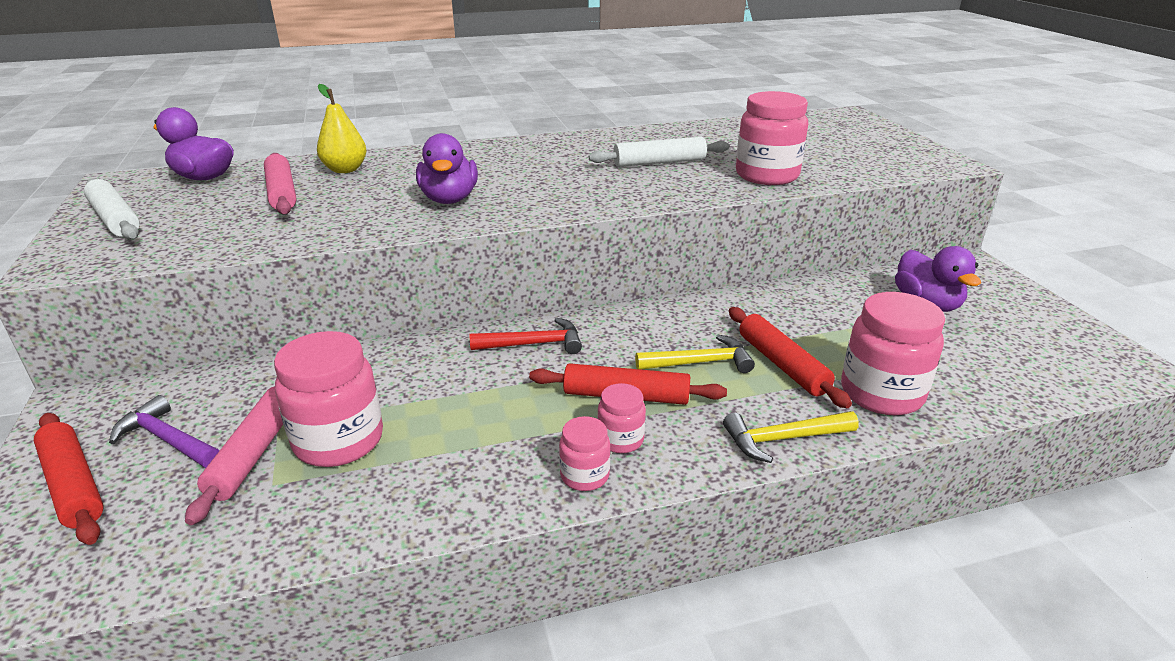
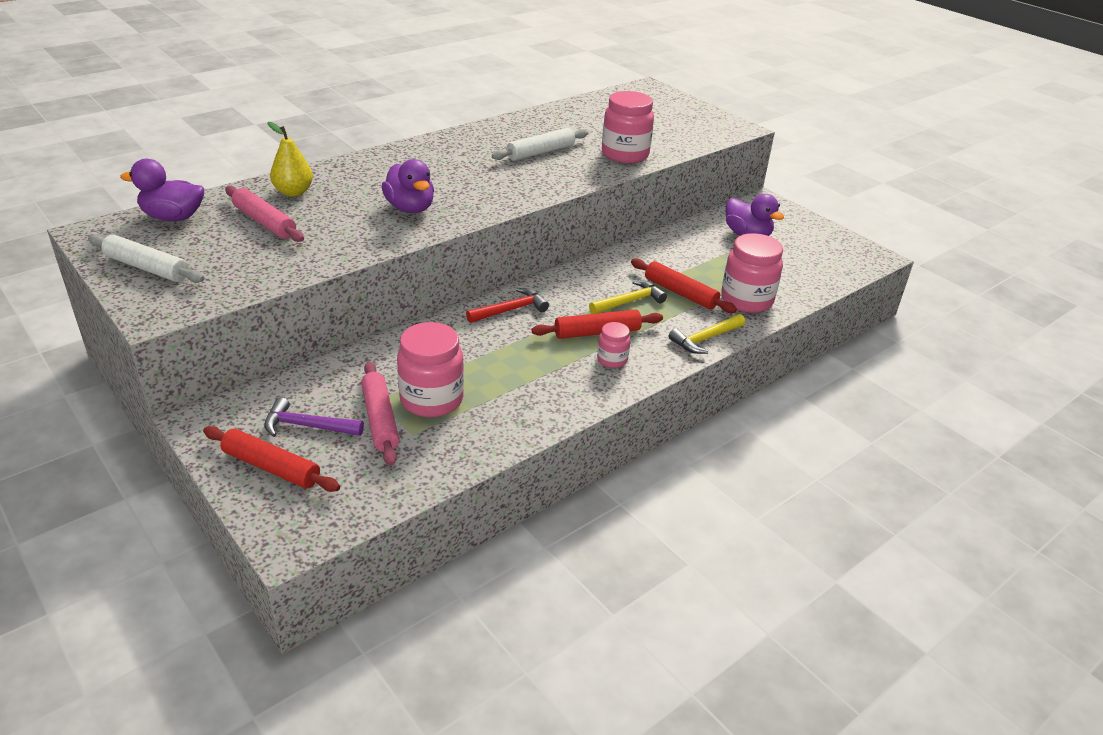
camera: 25 degrees left, 5 degrees up
(584, 476) = (605, 385): pink jar -> none

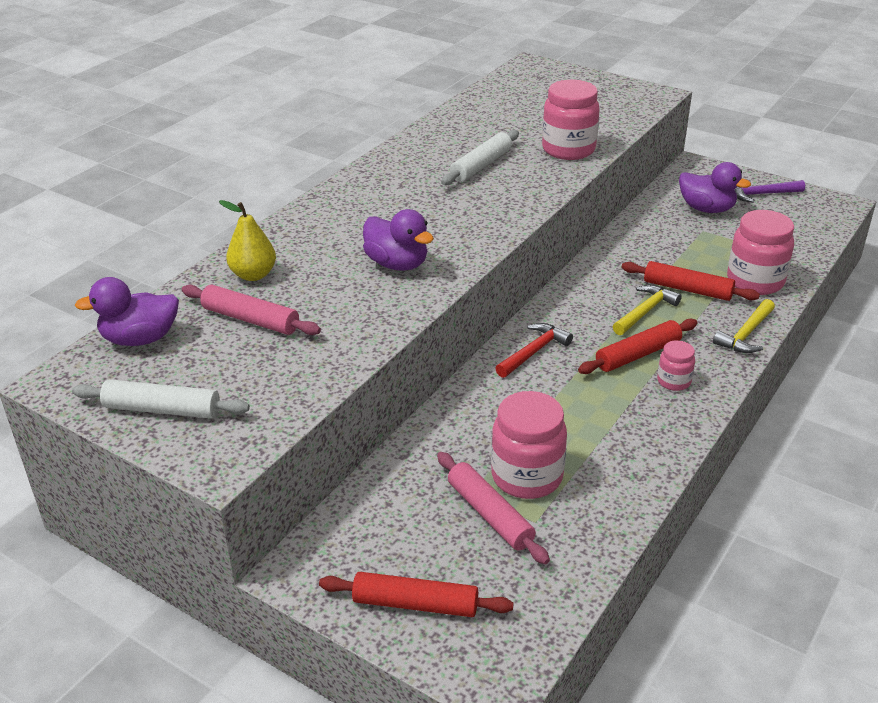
camera: 15 degrees left, 0 degrees up
(307, 426) = (419, 544): purple hammer -> purple hammer (761, 194)

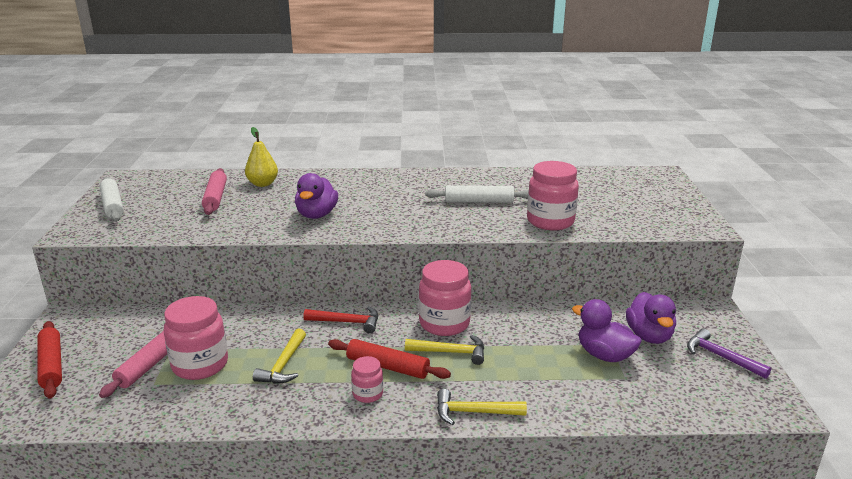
camera: 55 degrees right, 10 degrees down
(140, 339) = (174, 180): purple duck -> purple duck (604, 355)
(578, 417) = (283, 365): none -> yellow hammer
(687, 289) = (507, 363): red rolling pin -> none
(755, 281) = (564, 394): pink jar -> pink jar (444, 323)

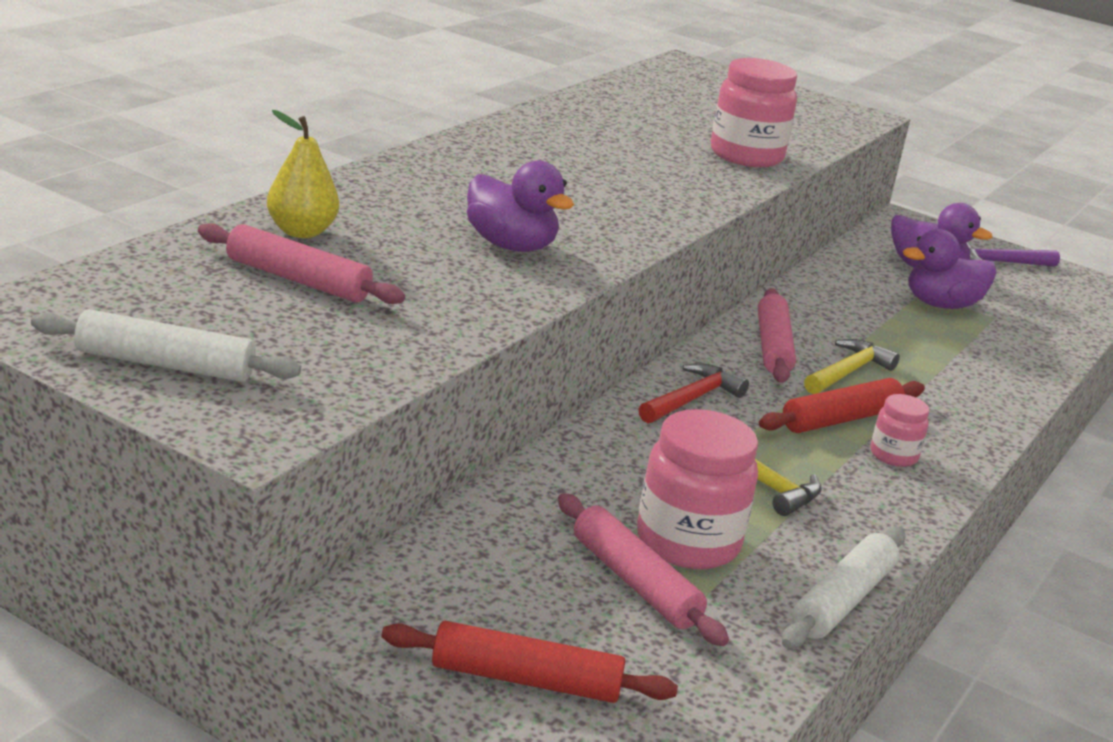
camera: 60 degrees left, 0 degrees up
(444, 323) = (773, 346): pink jar -> pink rolling pin
(474, 412) = (991, 414): yellow hammer -> none
(479, 201) = (625, 157): white rolling pin -> white rolling pin (843, 600)

